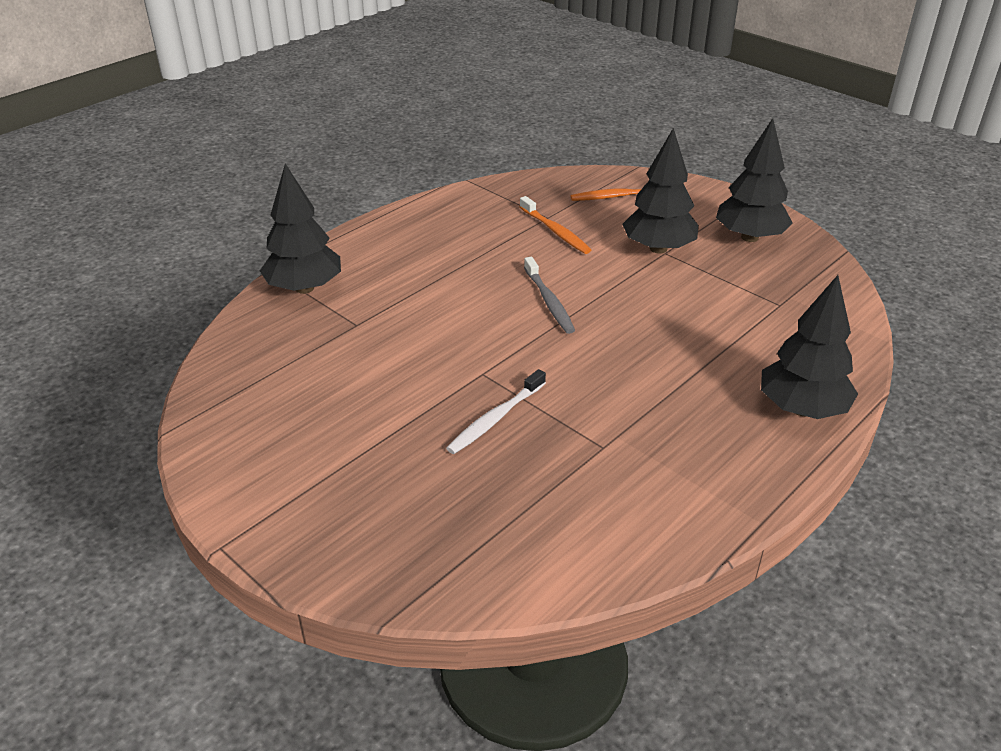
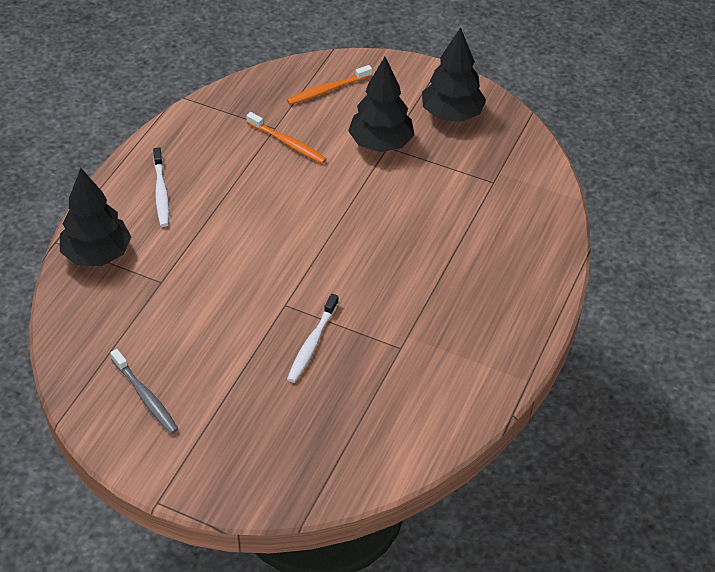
camera: 20 degrees left, 10 degrees up
(401, 248) = (161, 192): none -> white toothbrush
(549, 301) = (310, 221): grey toothbrush -> grey toothbrush (145, 396)
(801, 409) = (533, 278): black tree -> none

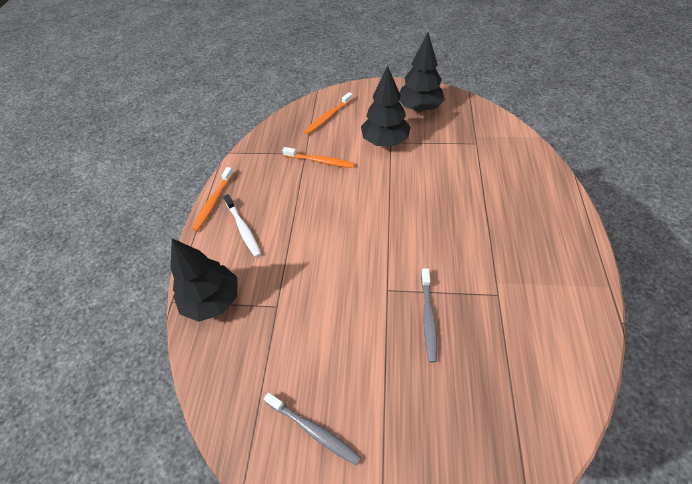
camera: 15 degrees left, 5 degrees up
(141, 152) = (213, 202): none -> orange toothbrush
(312, 343) = (428, 317): white toothbrush -> grey toothbrush

